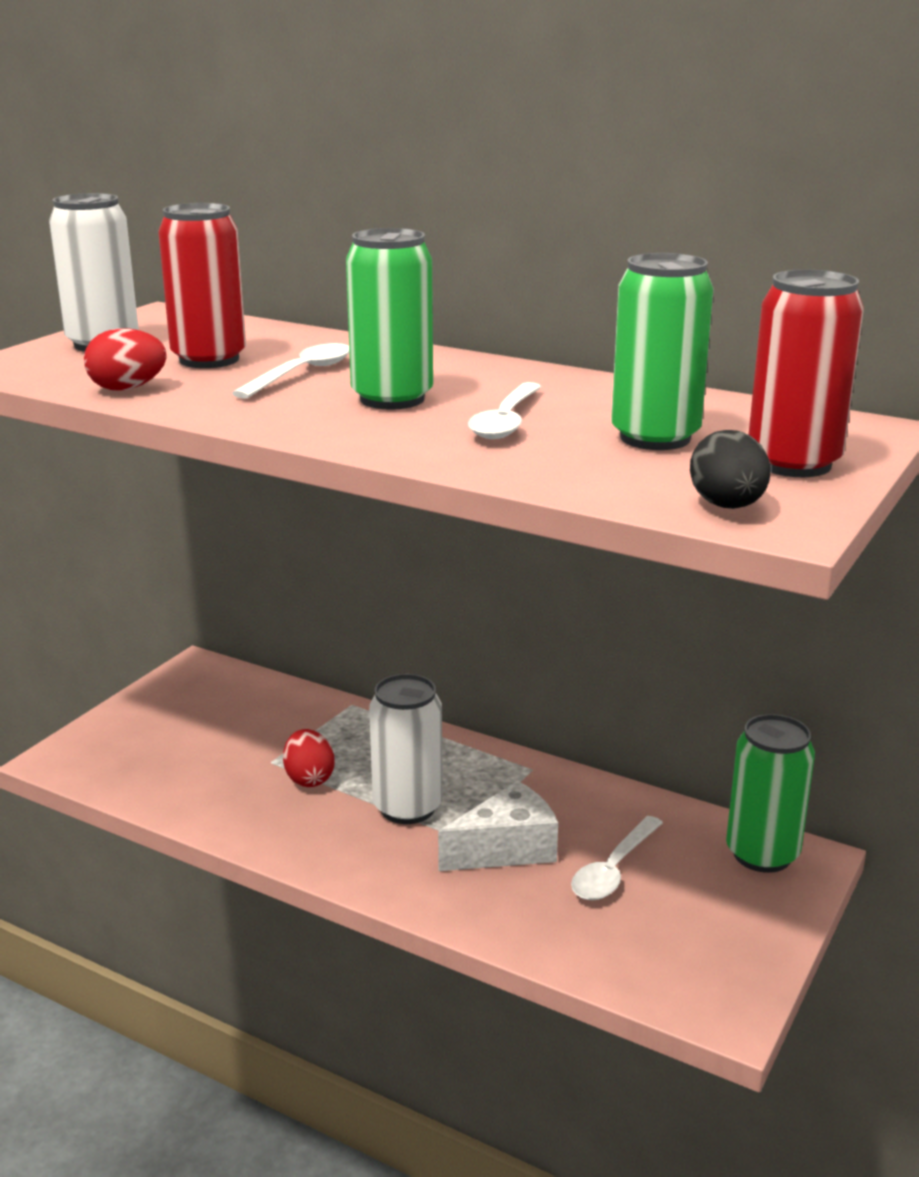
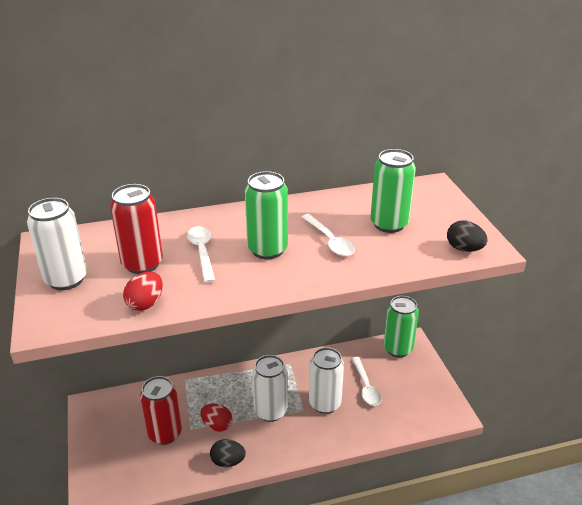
camera: 45 degrees left, 10 degrees up
(257, 827) = (228, 461): none -> black egg
(506, 849) = (325, 403): white cheese -> white can
(793, 464) = (445, 216): red can -> red can (165, 433)

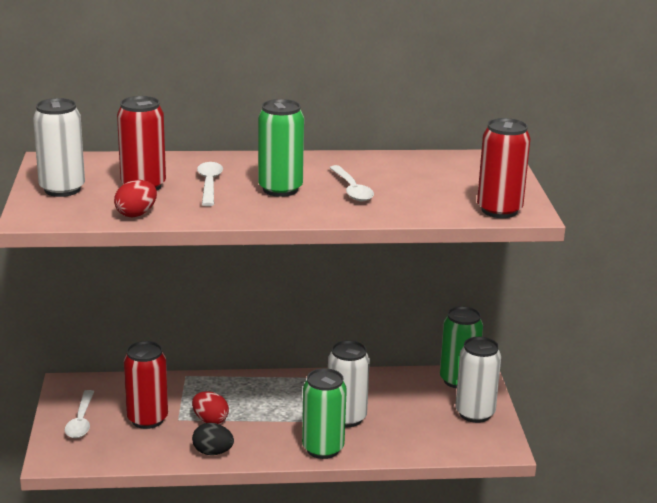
camera: 10 degrees right, 10 degrees down
(270, 411) = (278, 416): white can -> white can (475, 413)
(366, 387) = (403, 410): white spoon -> white spoon (81, 421)
(389, 224) = (426, 183): green can -> green can (323, 449)
(464, 249) = (499, 210): black egg -> red can

